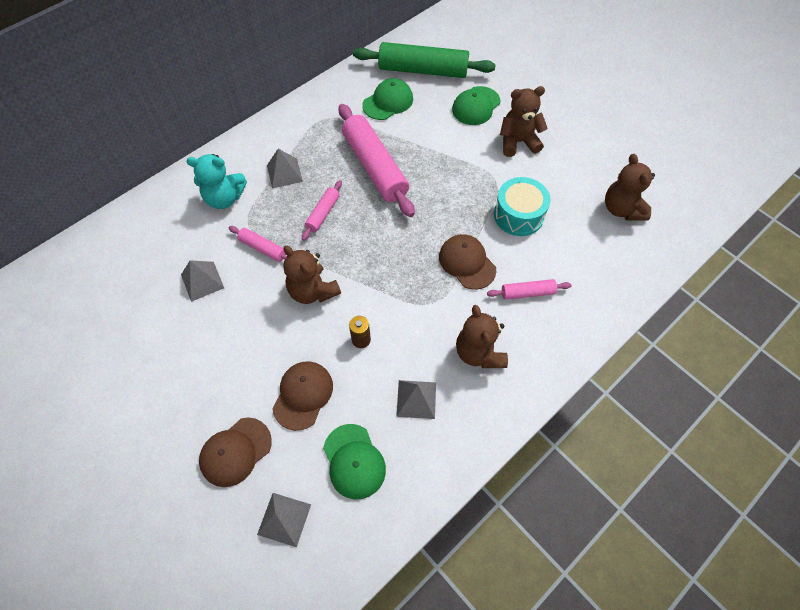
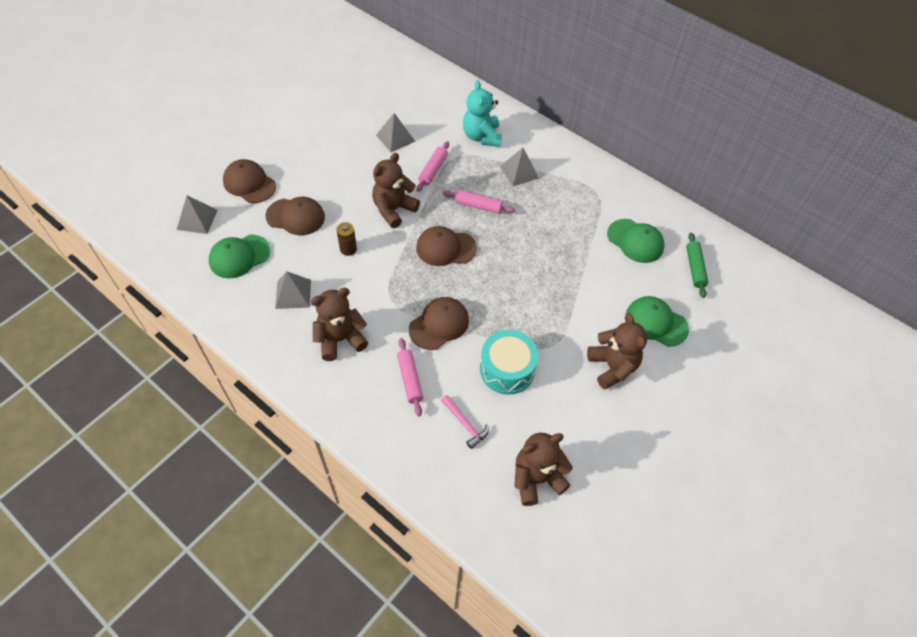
camera: 80 degrees right, 5 degrees down
(374, 247) = (445, 248): none -> brown cap
(375, 167) = (543, 239): pink rolling pin -> none
(423, 70) = (695, 268): green rolling pin -> green rolling pin, size x0.48
(573, 253) = (465, 424): none -> pink hammer

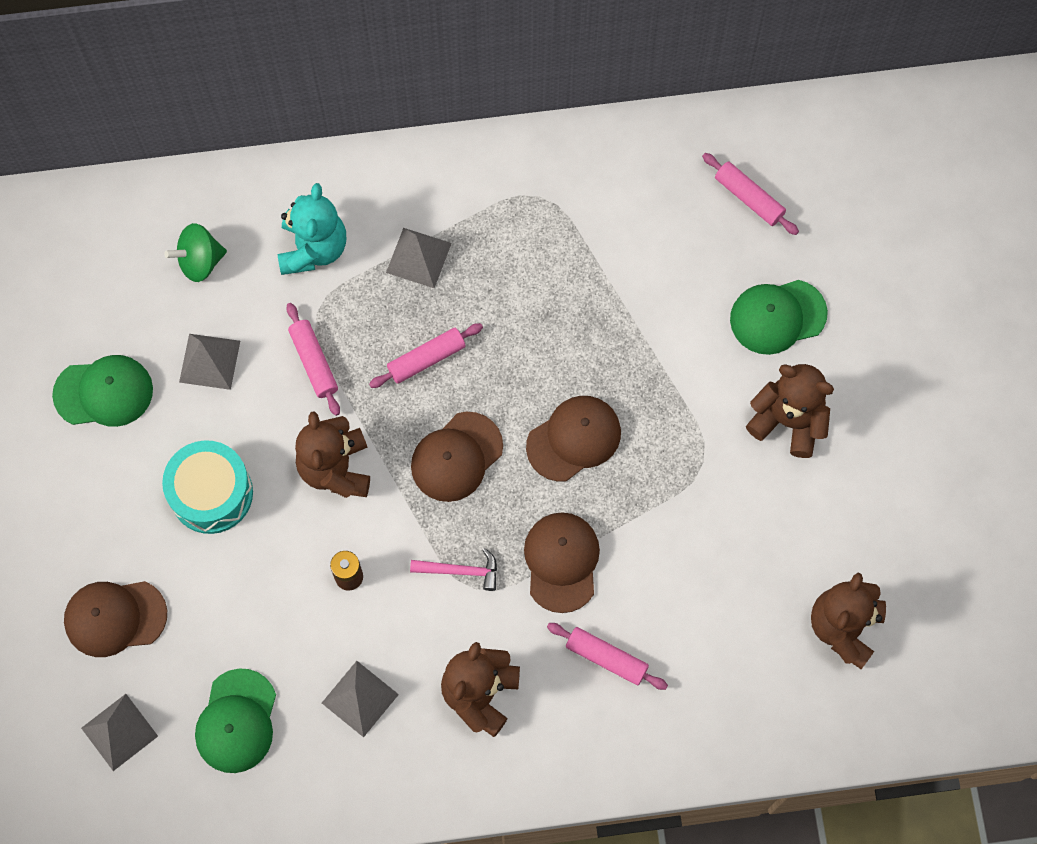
camera: 45 degrees left, 15 degrees up
(295, 216) = (232, 601): brown cap -> brown cap (574, 439)
(434, 107) = (200, 261): none -> green spinning top
(465, 424) = (716, 645): pink hammer -> pink hammer (460, 571)
(482, 136) = (313, 248): turquoise teddy bear -> turquoise teddy bear turned 120 degrees counterclockwise
(507, 369) = (689, 538): turquoise drum -> turquoise drum (211, 493)
(635, 241) = (651, 225): green cap -> green cap (104, 392)
(695, 268) = (749, 198): green rolling pin -> pink rolling pin

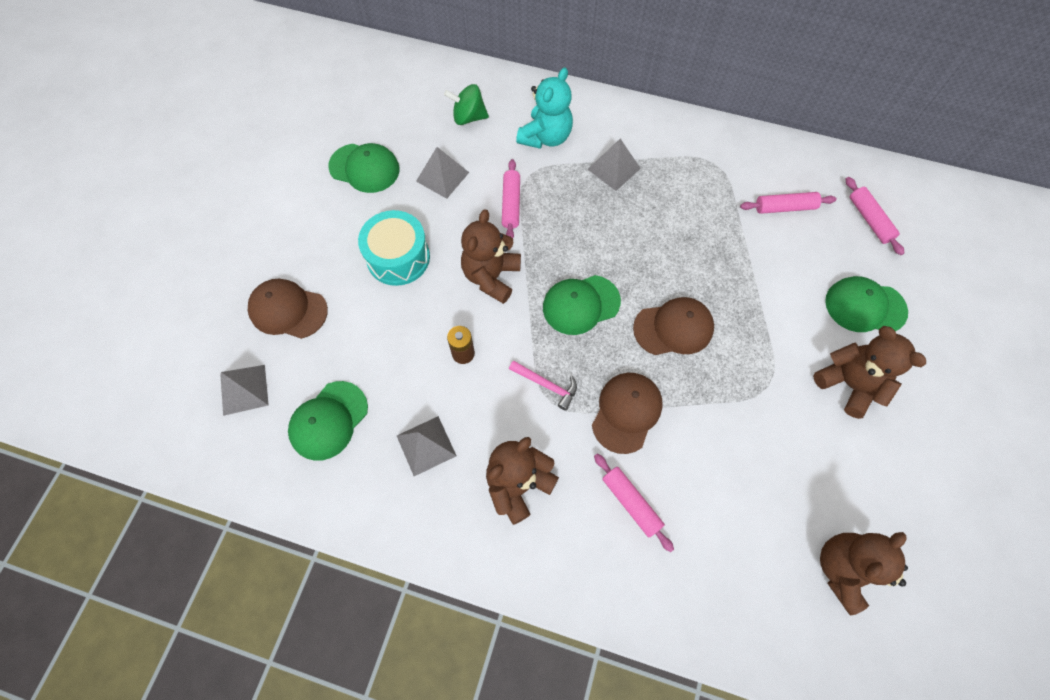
camera: 25 degrees right, 5 degrees down
(426, 359) = (589, 232): pink rolling pin -> pink rolling pin (784, 207)
(456, 457) = (581, 304): brown cap -> green cap

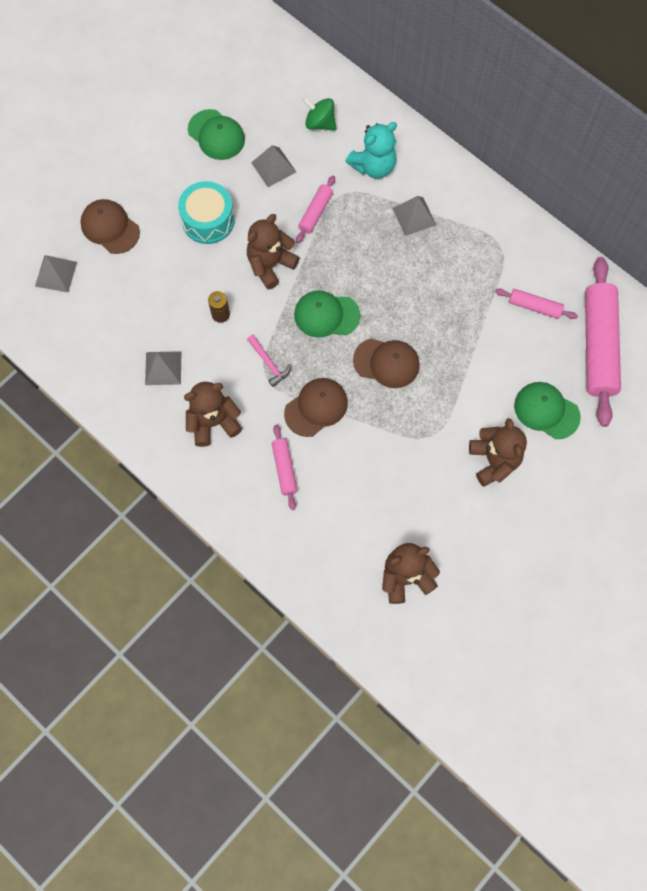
camera: 25 degrees right, 5 degrees up
(329, 420) = (104, 321): green cap -> none
(869, 220) = (598, 346): pink rolling pin -> pink rolling pin, size x2.08

